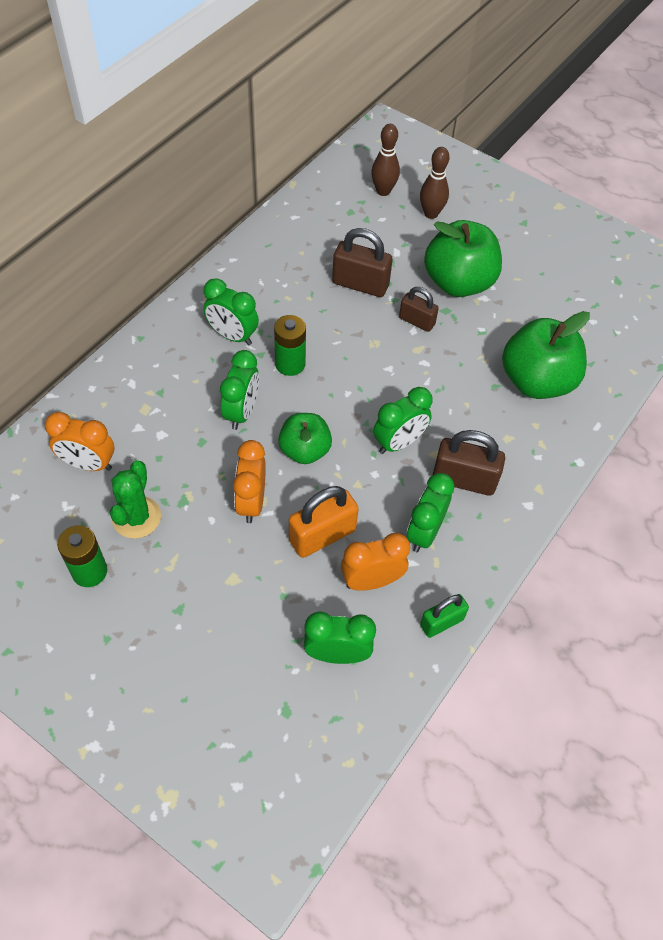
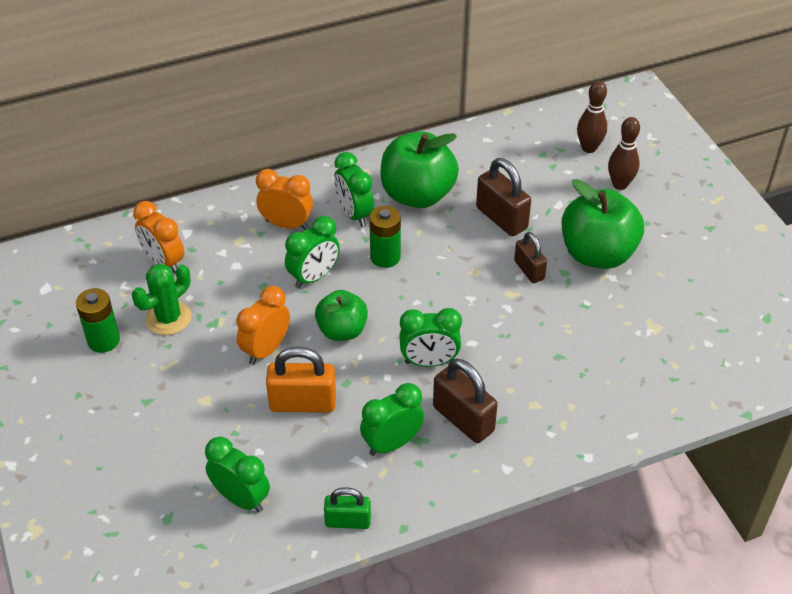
camera: 35 degrees right, 10 degrees down
(371, 581) = (315, 458): orange clock -> orange clock (286, 224)
(536, 381) = (604, 369): green apple -> green apple (417, 195)

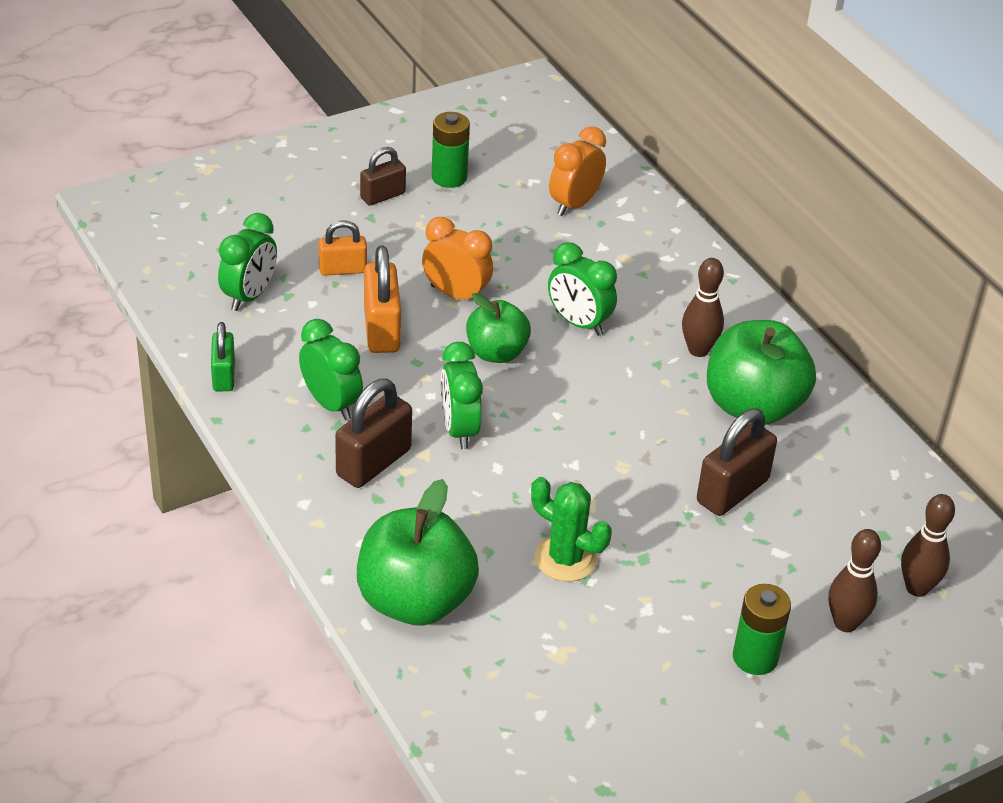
camera: 80 degrees right, 5 degrees down
(168, 318) = (489, 218): green cactus -> green cactus (565, 558)
(217, 426) = (342, 269): none -> orange padlock
(286, 224) = (662, 293): orange clock -> none
(354, 214) = (698, 350): green clock -> brown bowling pin
(385, 257) = (628, 382): green battery -> green battery (755, 657)
(529, 270) = (638, 520): brown padlock -> brown padlock (382, 196)
(597, 254) = (688, 594): green apple -> green apple (415, 601)

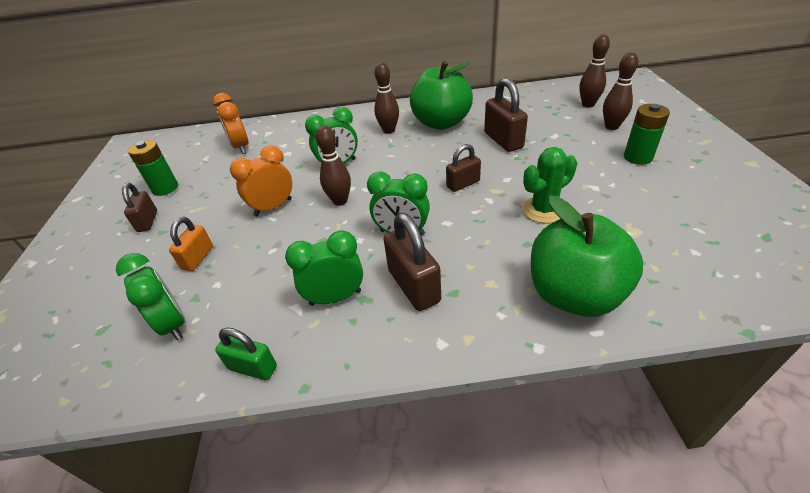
camera: 60 degrees left, 0 degrees up
(381, 330) = (277, 250): orange padlock -> none
(496, 353) = (340, 201): green apple -> brown bowling pin
(590, 466) = (463, 184): none -> brown padlock

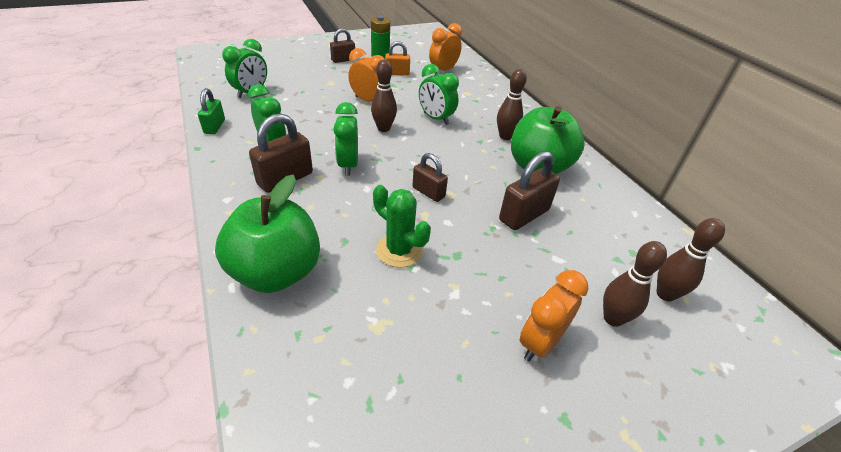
camera: 65 degrees right, 0 degrees up
(198, 258) = (309, 86): orange padlock -> orange padlock (397, 73)
(638, 157) = (540, 342): green battery -> orange clock

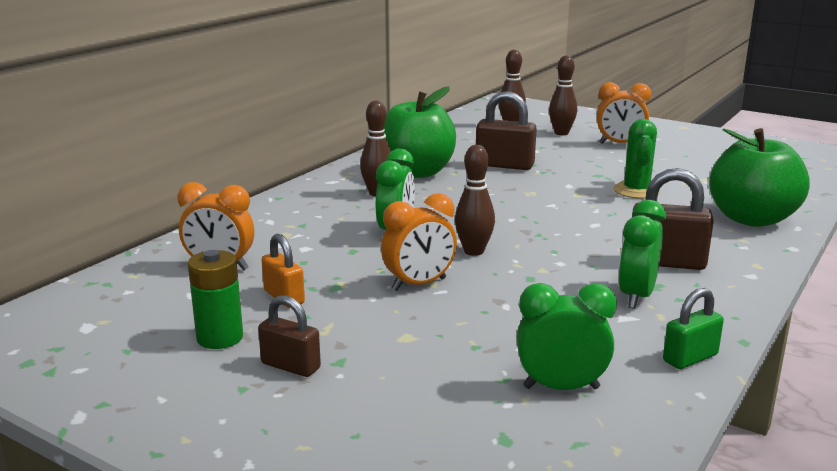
camera: 120 degrees left, 20 degrees down
(348, 165) = (580, 243): green clock -> none
(368, 101) = (419, 284): orange clock -> orange clock turned 120 degrees counterclockwise
(428, 192) = (546, 200): brown padlock -> none

